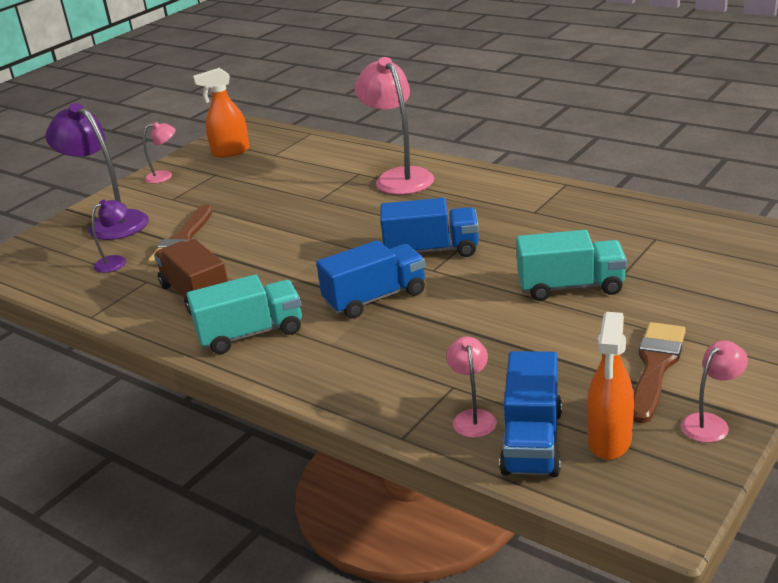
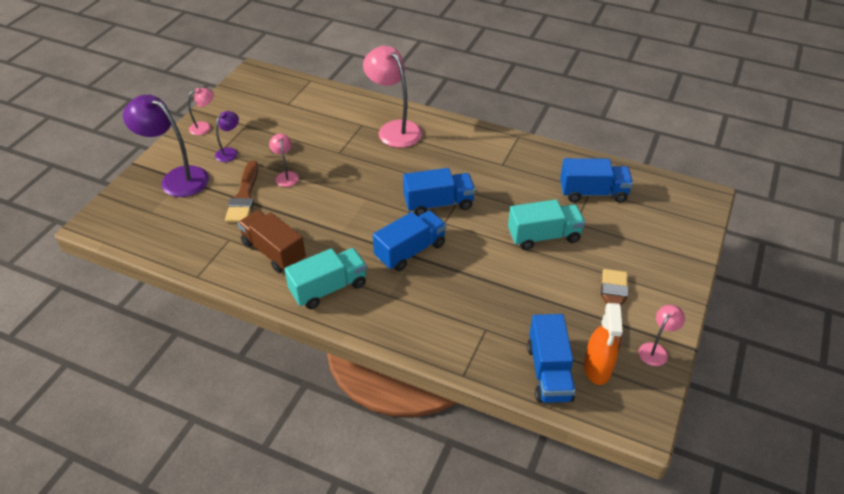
camera: 15 degrees left, 15 degrees up
(116, 261) = (197, 219): purple lamp -> purple lamp (230, 152)
(230, 152) = (251, 100): orange spray bottle -> none
(473, 417) = (506, 355): pink lamp -> pink lamp (286, 176)
(657, 242) = (593, 193): none -> blue truck

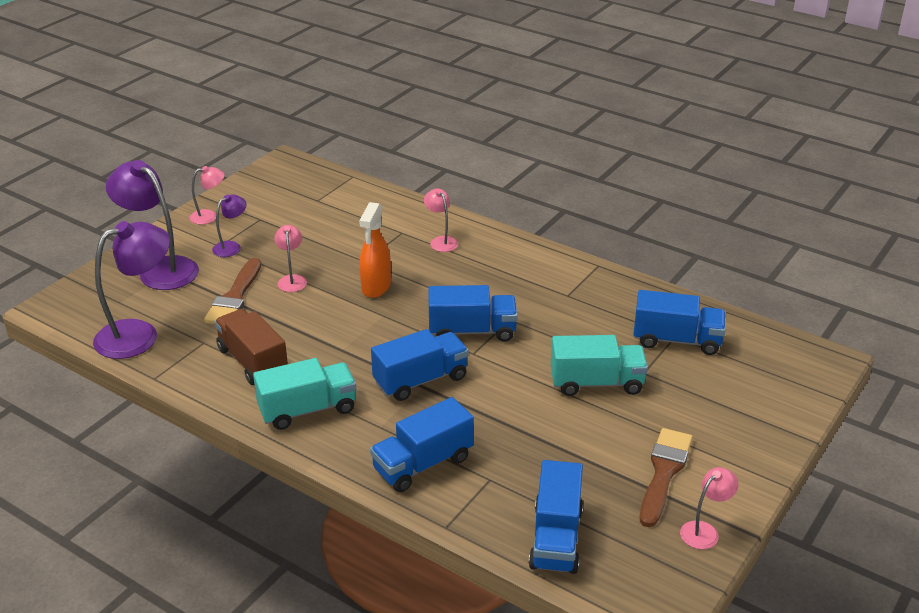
camera: 10 degrees right, 10 degrees down
(174, 239) = (139, 335): none -> purple lamp
(394, 129) = (441, 241): pink lamp -> pink lamp, size x0.50
(431, 323) = (423, 464): none -> blue truck
(597, 368) = (620, 542): orange spray bottle -> orange spray bottle (376, 287)

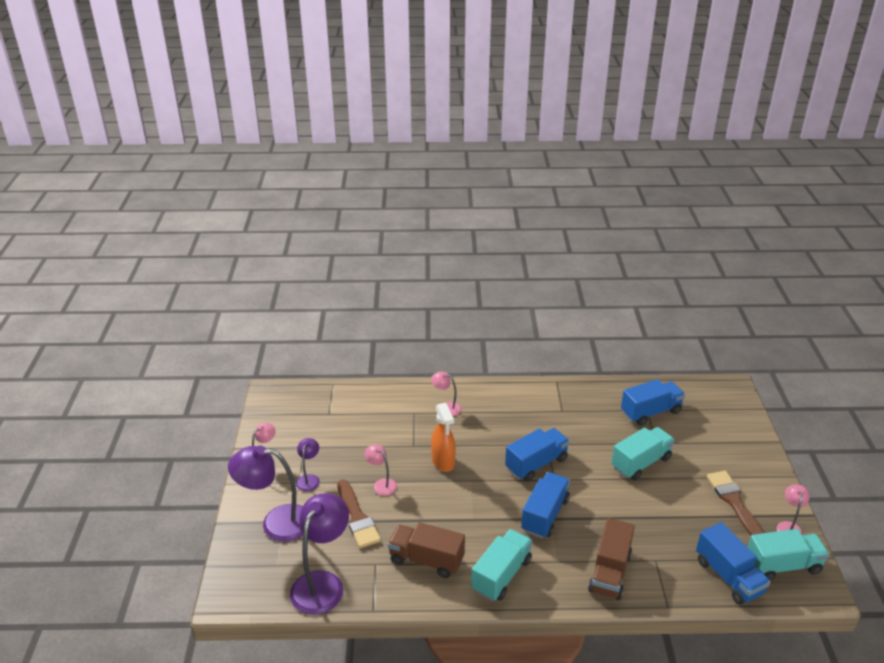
camera: 35 degrees left, 0 degrees up
(423, 464) = (610, 572): blue truck -> brown truck
(641, 563) = (782, 565): none -> turquoise truck

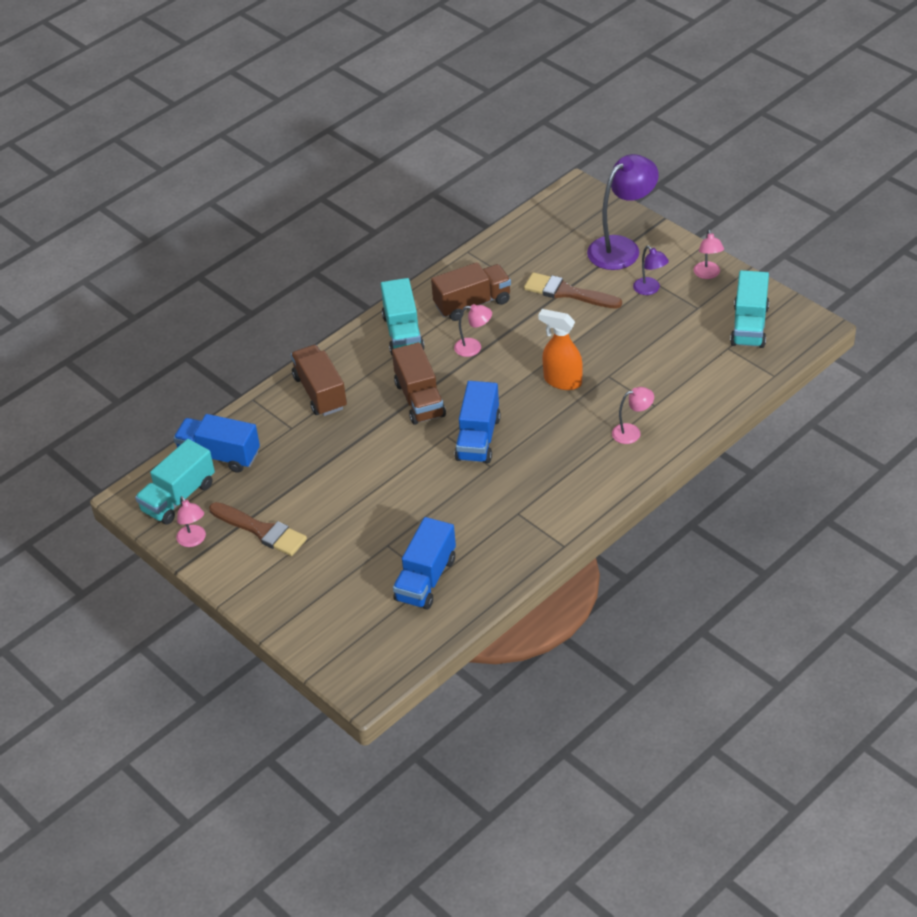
camera: 140 degrees right, 10 degrees up
(322, 583) = (526, 240): purple lamp -> none
(382, 484) = (586, 327): pink lamp -> pink lamp (474, 347)
(545, 515) = (419, 399): blue truck -> brown truck
(641, 463) = (382, 510): turquoise truck -> turquoise truck (749, 325)

